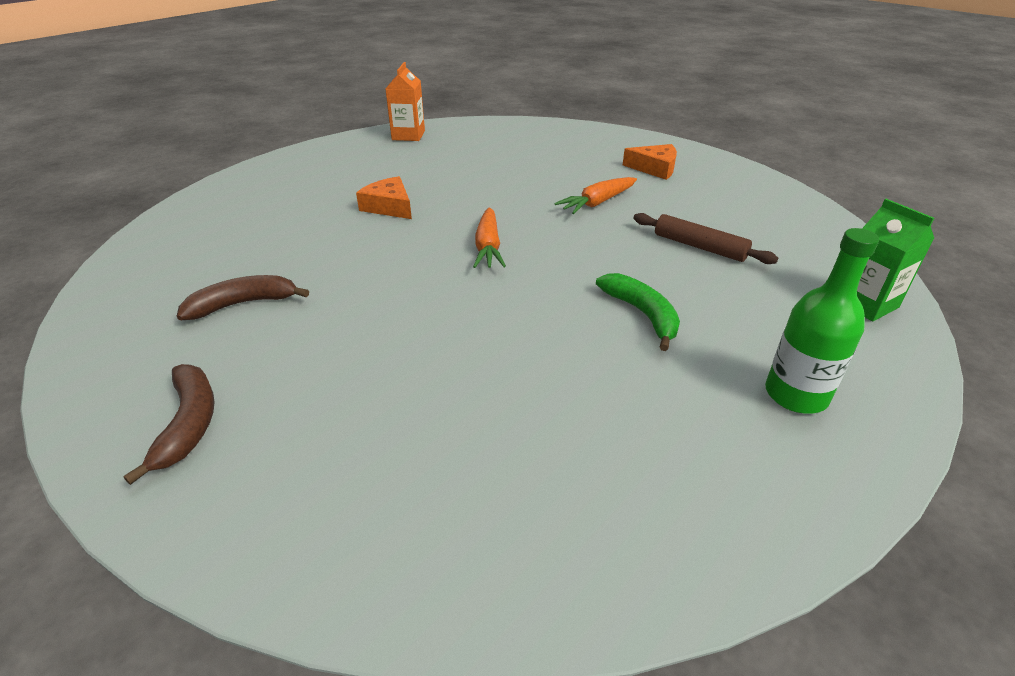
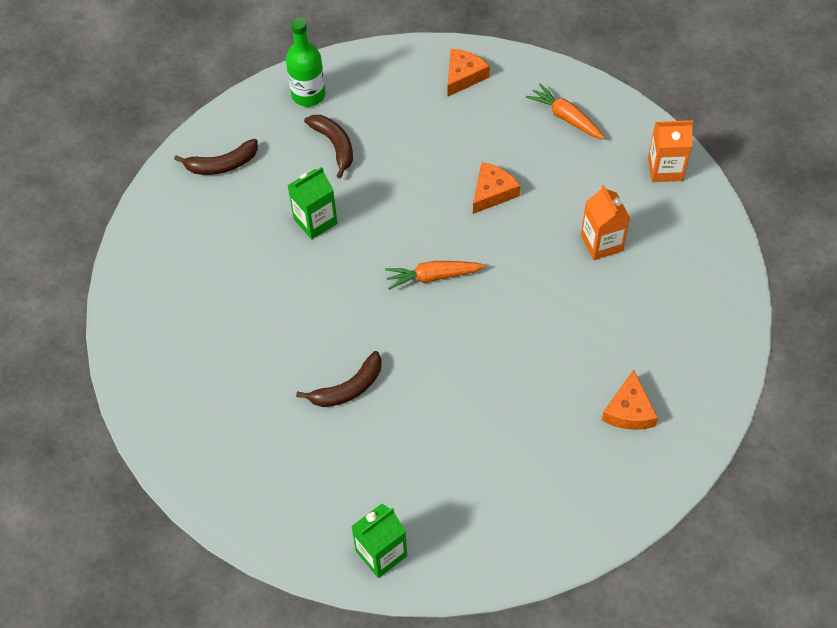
camera: 85 degrees right, 20 degrees up
(215, 210) = (463, 76): none -> orange cheese
(365, 327) = (315, 221): none -> green carton
(476, 164) = (601, 243): none -> orange carton
(597, 203) = (531, 356): orange carrot -> orange carrot (565, 117)
(642, 314) = (348, 388): green banana -> brown banana
(699, 247) = (458, 438): brown rolling pin -> none
(796, 395) = (266, 476): green bottle -> green bottle (308, 95)

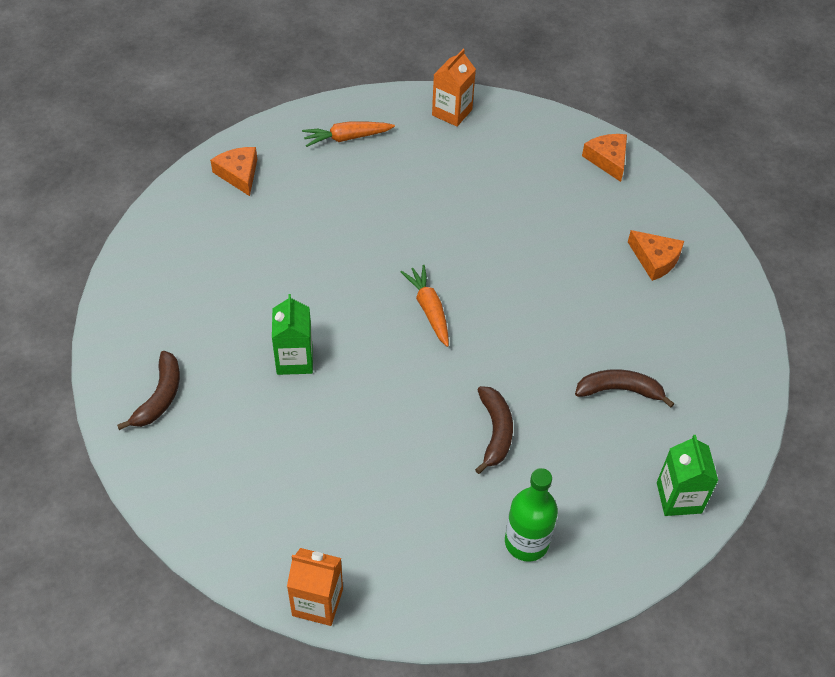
camera: 60 degrees left, 5 degrees down
(308, 95) = (146, 288): green bottle -> green bottle (526, 542)
(334, 145) = (224, 300): brown banana -> brown banana (619, 390)
(433, 277) = (429, 309): orange carrot -> orange carrot turned 135 degrees clockwise
(492, 192) = (378, 223): orange cheese -> orange cheese (607, 159)
(601, 243) = (488, 187): orange carton -> orange carton (317, 602)

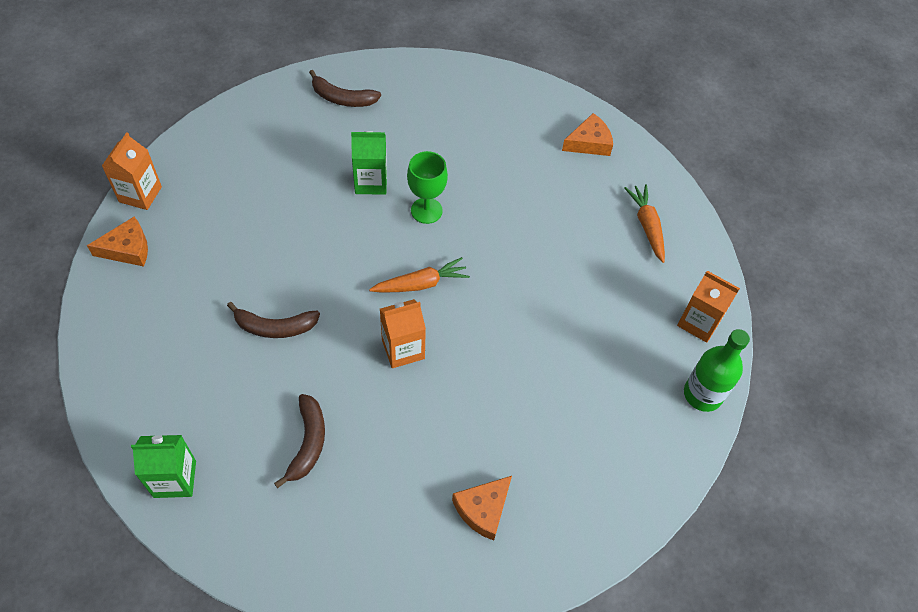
camera: 90 degrees right, 5 degrees up
(334, 308) = (426, 210): none -> green goblet
(507, 321) = (403, 349): none -> orange carton
(526, 542) = (158, 341): green bottle -> green bottle (702, 394)
(607, 159) = (641, 480): orange cheese -> orange cheese (127, 249)

